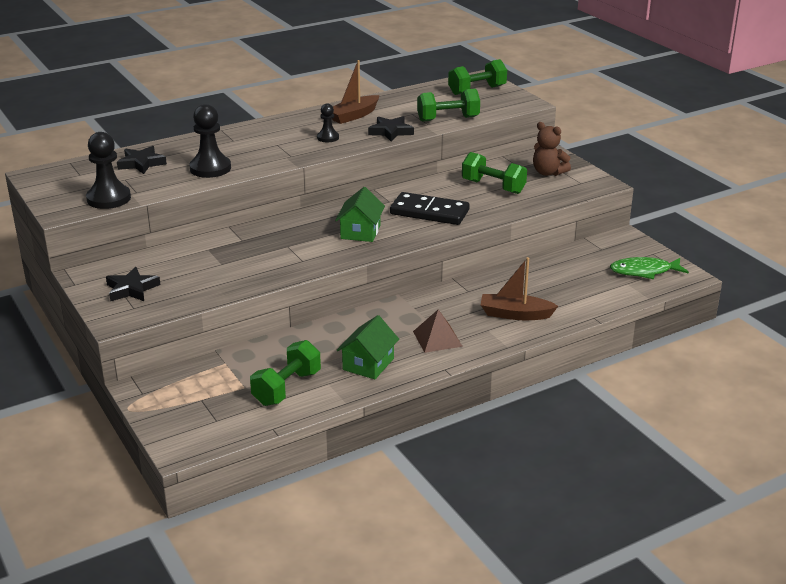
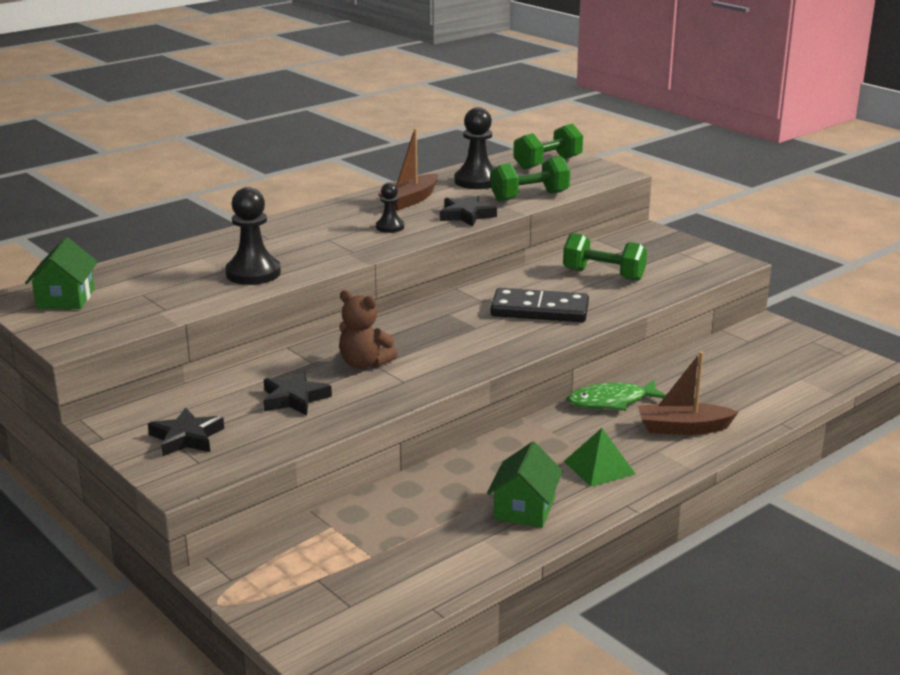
camera: 10 degrees left, 5 degrees down
(109, 199) = (130, 320): black pawn -> black pawn (477, 181)
(141, 163) = (157, 274): black star -> black star (294, 399)
(287, 388) = (429, 551): green dumbbell -> none
(360, 232) = (463, 340): green house -> green house (65, 298)
(437, 338) = (599, 467): brown pyramid -> green pyramid
(548, 172) = (661, 254): brown teddy bear -> brown teddy bear (364, 364)
(644, 271) = (813, 363): green fish -> green fish (611, 402)

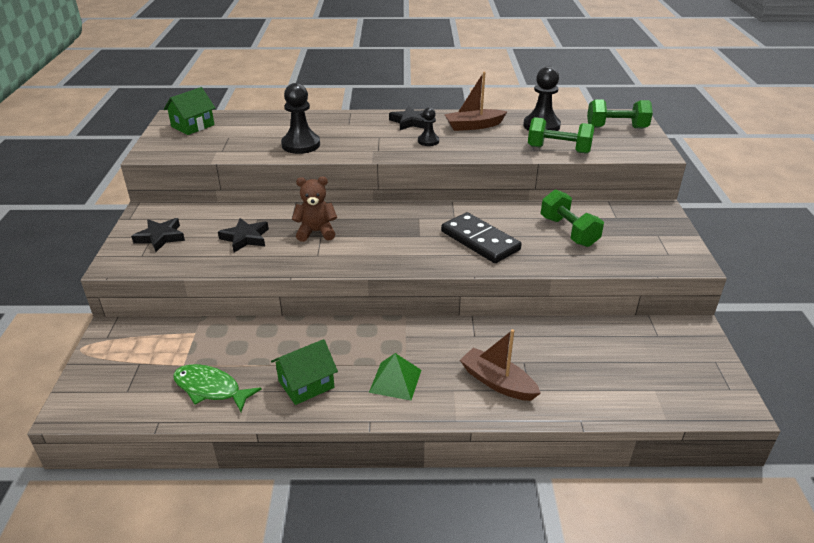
camera: 40 degrees right, 10 degrees up
(364, 364) = (316, 232): brown teddy bear -> brown teddy bear turned 105 degrees clockwise
(466, 215) = (490, 149): black star -> black star (410, 122)
(611, 402) = (478, 334): green fish -> green fish (210, 389)

